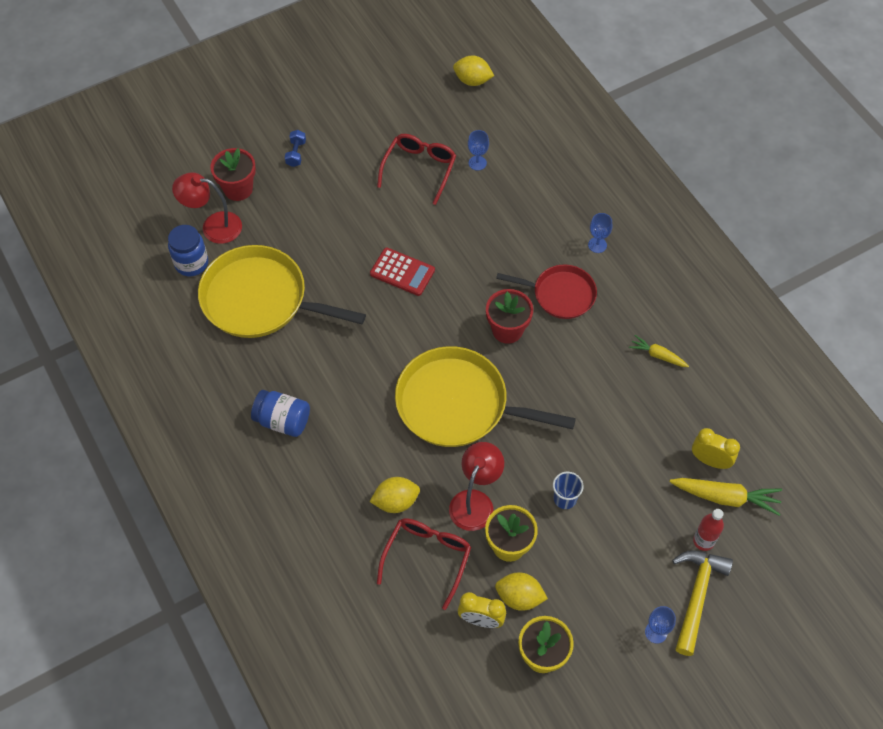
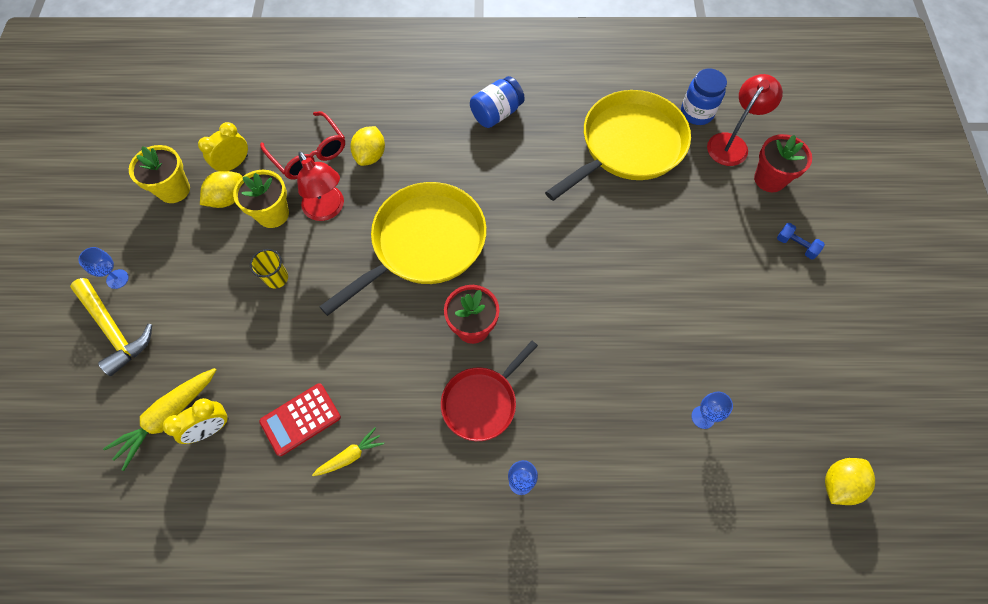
camera: 120 degrees right, 5 degrees up
(402, 272) = (595, 269): red calculator -> red calculator (300, 419)
(419, 169) = (722, 351): red glasses -> none
(565, 499) = (276, 278): blue cup -> yellow cup
(703, 541) = (149, 368): red bottle -> none

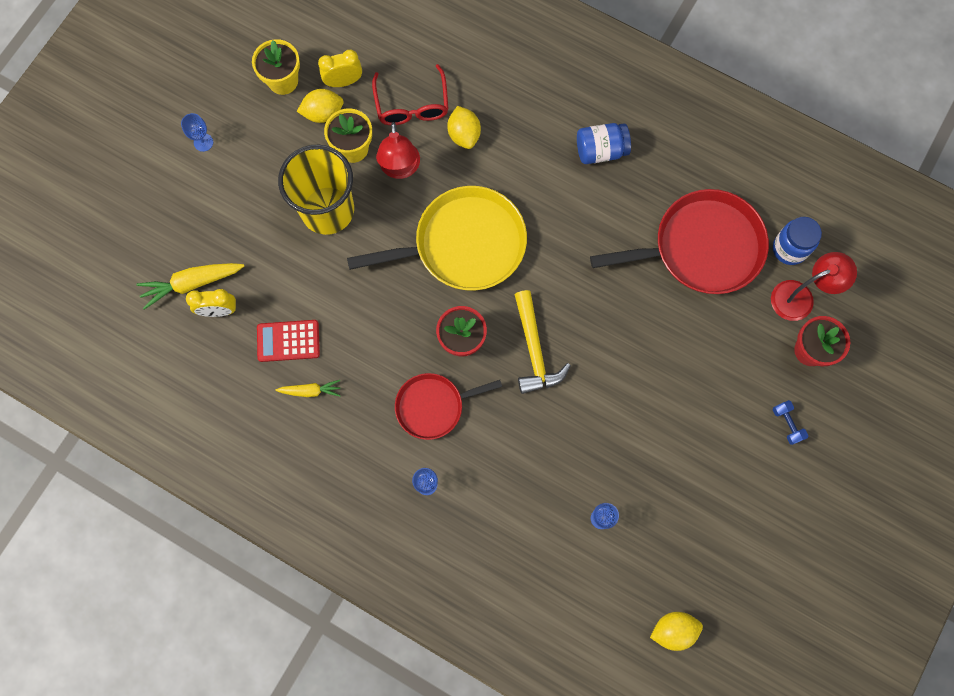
camera: 30 degrees right, 10 degrees up
(114, 330) = (182, 187): yellow hammer -> yellow hammer (534, 350)
(276, 278) = (327, 210): yellow cup -> yellow cup, size x2.45
(370, 156) = (464, 135): yellow lemon -> yellow lemon turned 60 degrees counterclockwise
(628, 145) = (702, 247): yellow pan -> red pan

